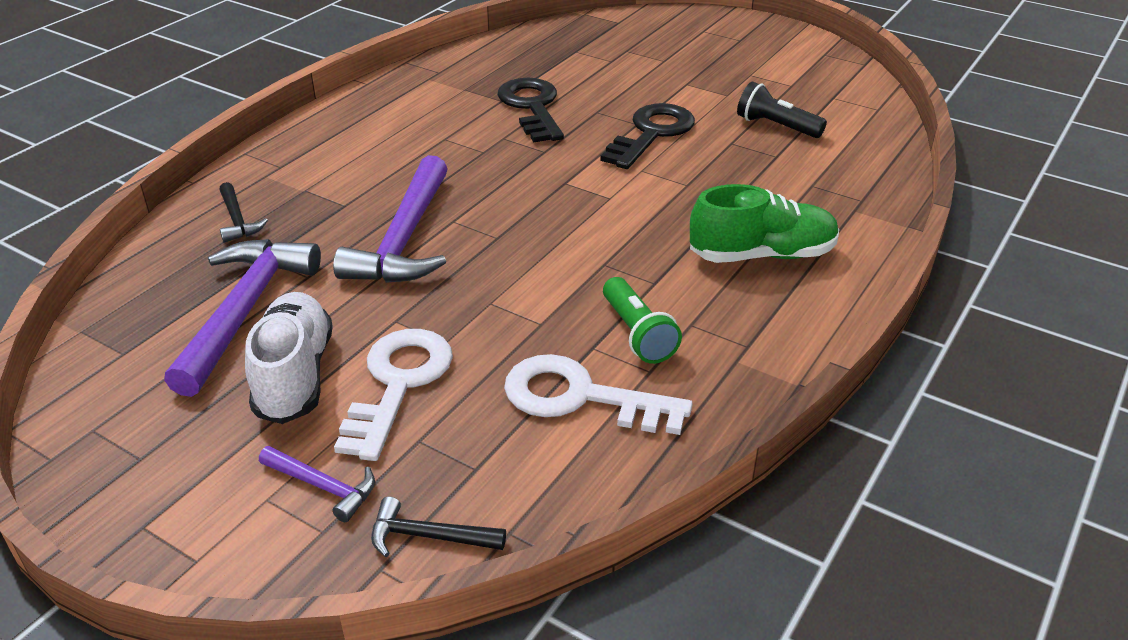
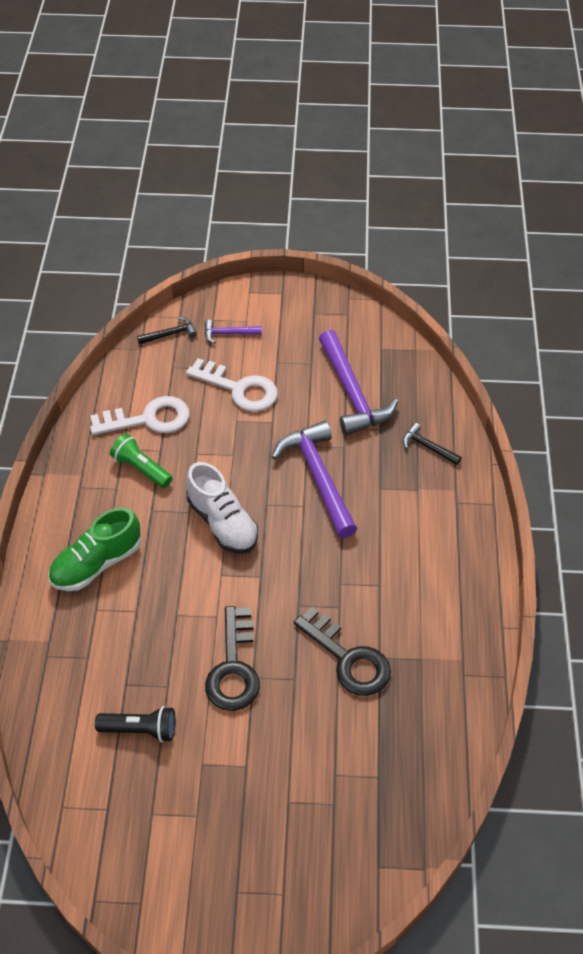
camera: 150 degrees right, 15 degrees up
(294, 375) = (290, 372): white shoe -> white shoe (222, 522)
(398, 384) = (239, 388): white key -> white key turned 45 degrees counterclockwise

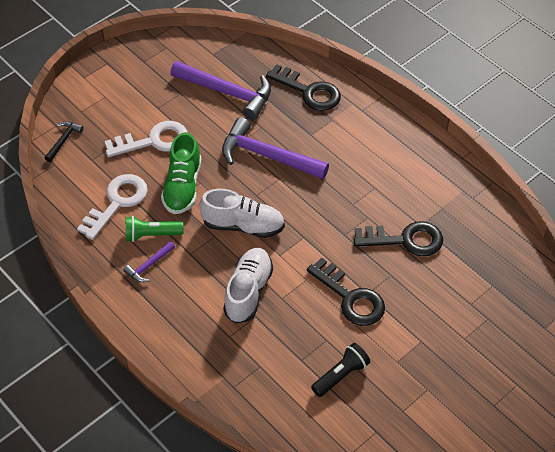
camera: 45 degrees left, 0 degrees up
(97, 563) = (195, 311): green shoe -> green shoe (182, 187)
(156, 584) = (248, 292): none -> white shoe
(228, 334) = (103, 113): purple hammer -> purple hammer (149, 265)
(427, 447) = (309, 91): black hammer -> black key

